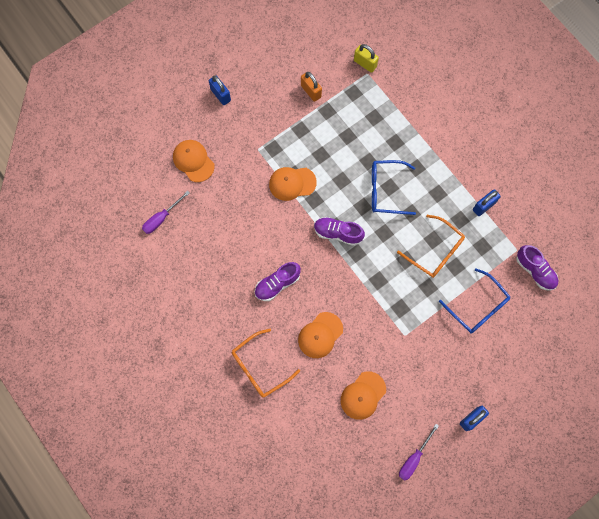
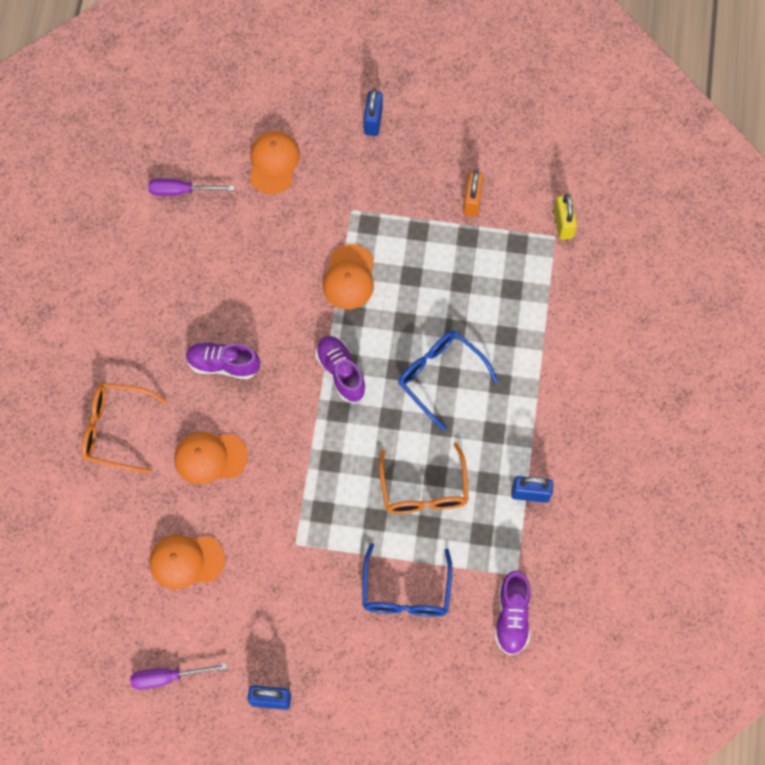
camera: 45 degrees right, 5 degrees down
(292, 183) = (349, 277): orange cap -> orange cap turned 120 degrees counterclockwise

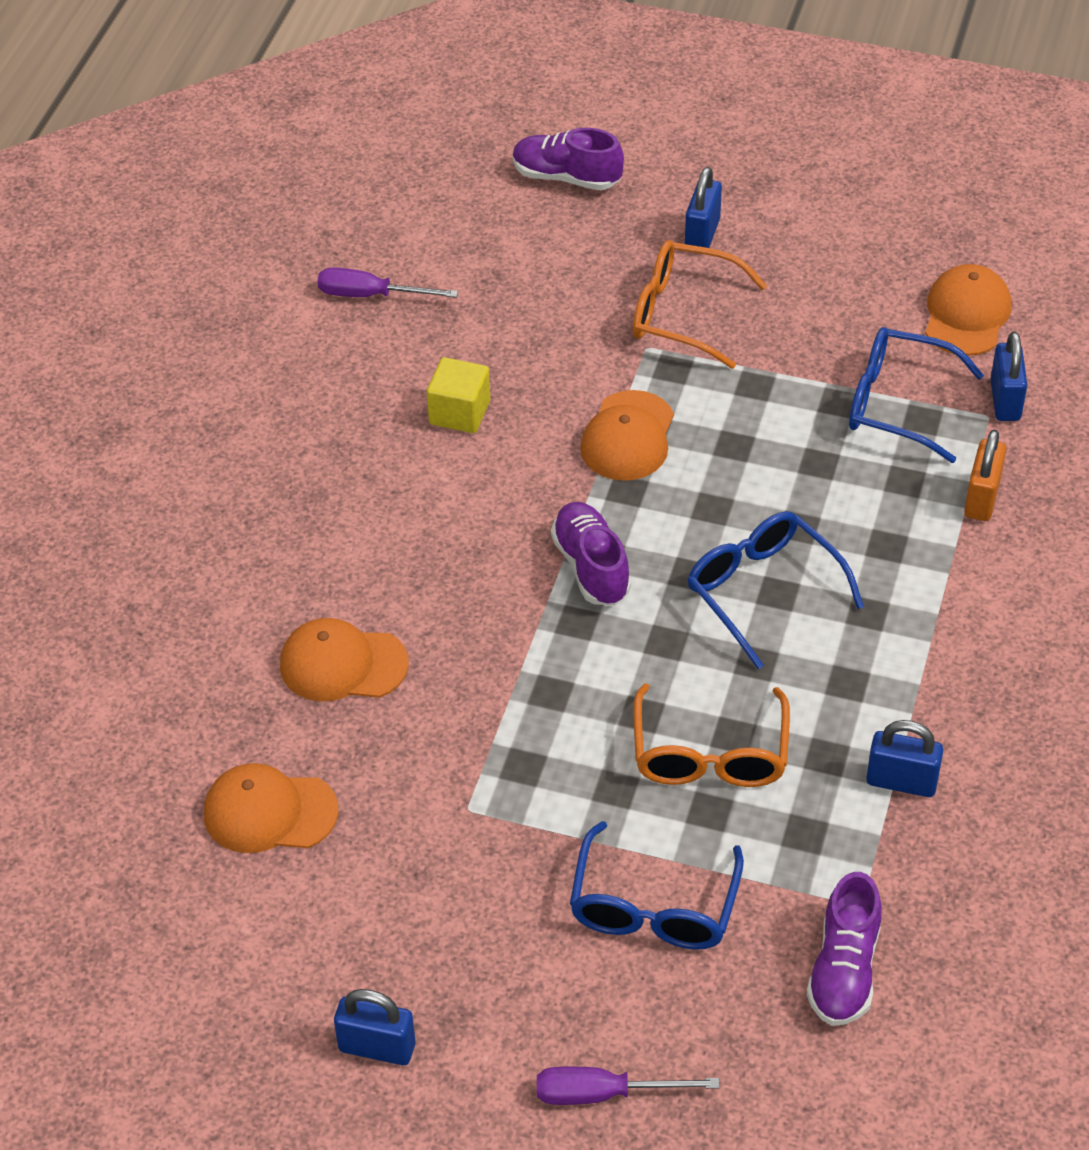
camera: 10 degrees right, 20 degrees down
(115, 430) = (190, 607): orange glasses -> orange glasses (682, 314)
(167, 677) = (198, 987): purple screwdriver -> purple screwdriver (603, 1094)
(223, 364) = (392, 534): purple shoe -> purple shoe (566, 177)
(248, 272) = (459, 412): none -> yellow cube
(273, 163) = (529, 273): orange cap -> orange cap (966, 315)
(472, 201) = (852, 354): orange padlock -> orange padlock (981, 498)
(501, 234) = (897, 404): none -> blue glasses
(563, 224) = (1005, 400): yellow padlock -> blue padlock

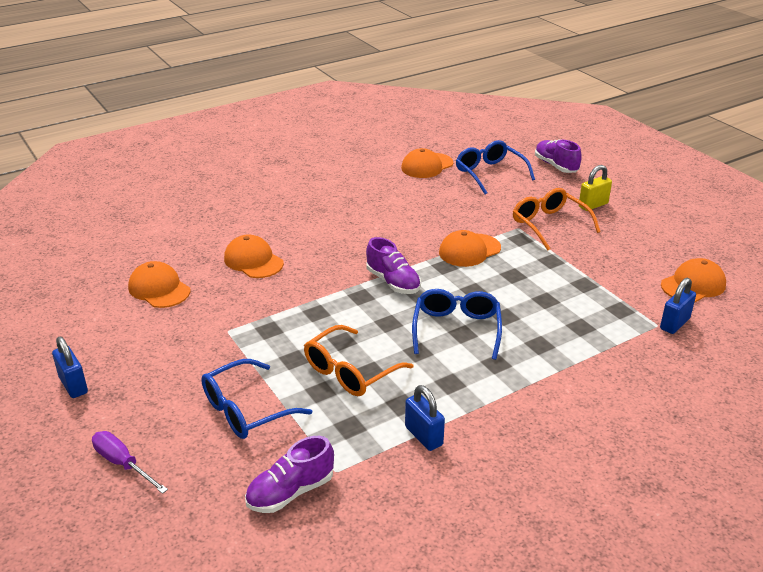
camera: 40 degrees right, 15 degrees down
(371, 295) = (427, 166): purple screwdriver -> orange cap
(459, 412) = (410, 212): yellow cube -> none
(591, 567) = (393, 282): purple shoe -> purple shoe turned 120 degrees clockwise
(702, 235) = (593, 205): blue padlock -> yellow padlock
(897, 404) = (613, 298): blue glasses -> blue glasses (489, 173)
(981, 498) = (613, 353): orange padlock -> none

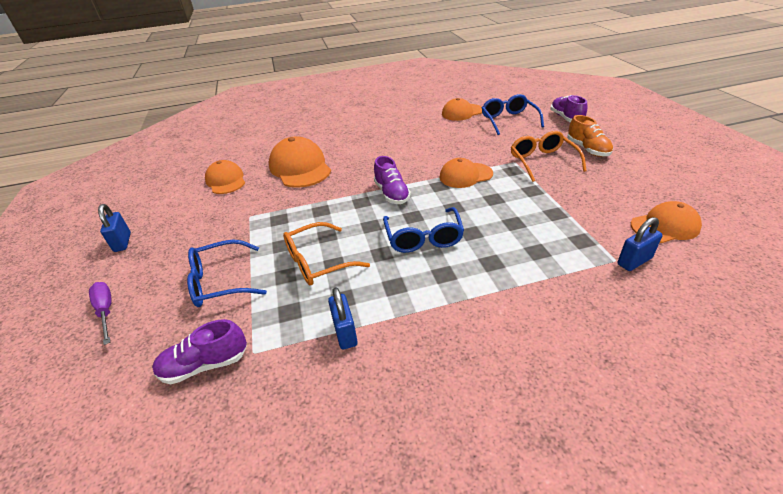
camera: 20 degrees right, 5 degrees up
(253, 261) = (300, 168): orange cap -> orange cap, size x1.55
(456, 329) = (423, 238): blue glasses -> blue glasses turned 150 degrees clockwise
(593, 205) = (587, 149): yellow padlock -> orange shoe

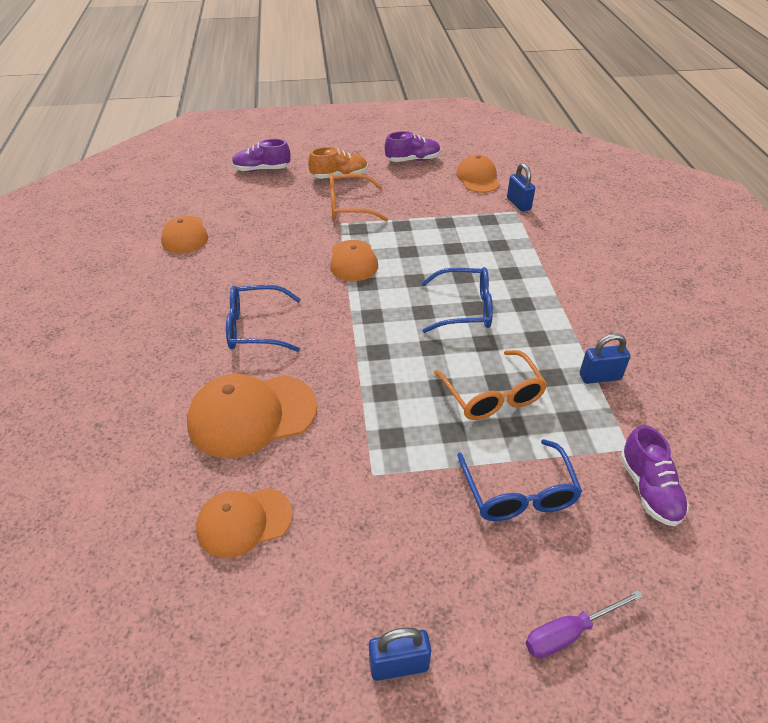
camera: 85 degrees left, 5 degrees up
(392, 194) = (369, 323): purple shoe -> purple shoe (413, 160)
(508, 120) = (237, 206): blue glasses -> blue glasses (255, 328)

